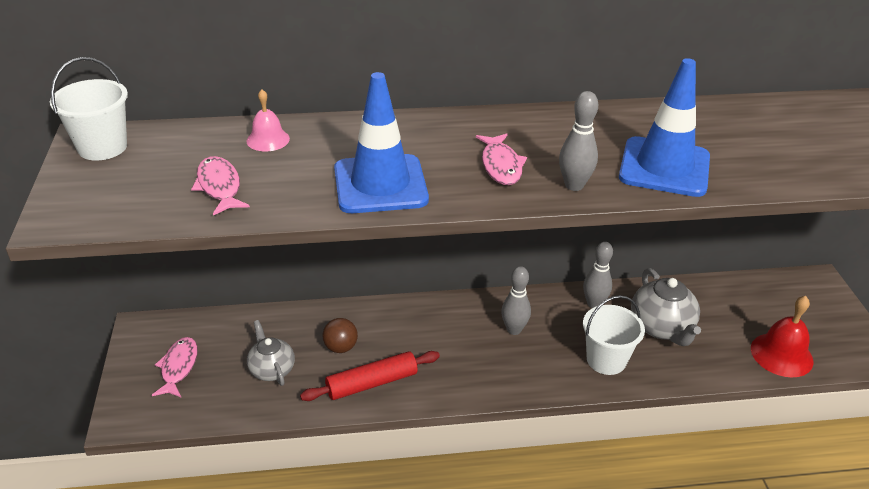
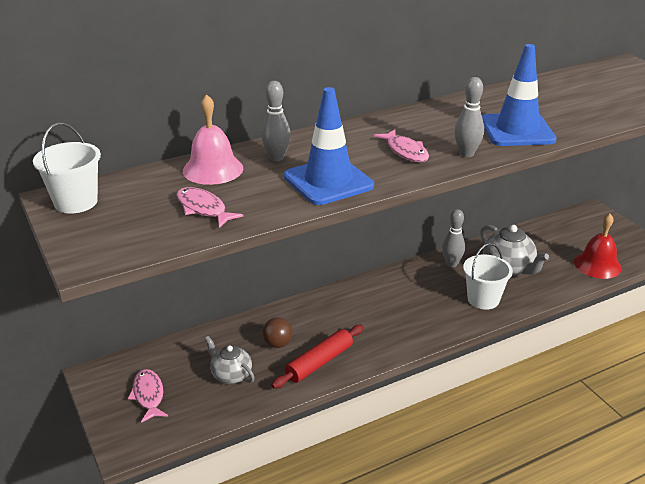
camera: 20 degrees left, 5 degrees down
(268, 139) = (213, 169): pink bell -> pink bell, size x1.66
(514, 329) = (404, 296): grey bowling pin -> grey bowling pin (276, 158)

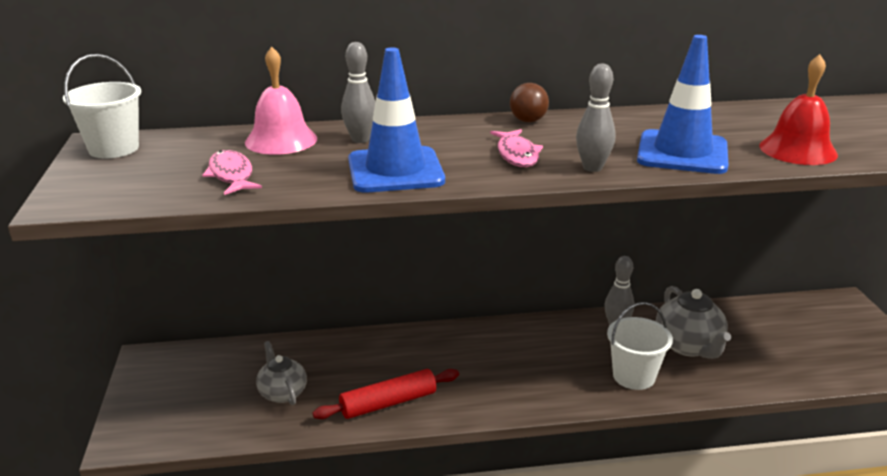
camera: 20 degrees right, 5 degrees down
(148, 395) = (184, 393): pink fish -> none
(277, 344) = (355, 371): brown ball -> brown ball (528, 121)
(597, 265) = (816, 367): red bell -> red bell (798, 150)

